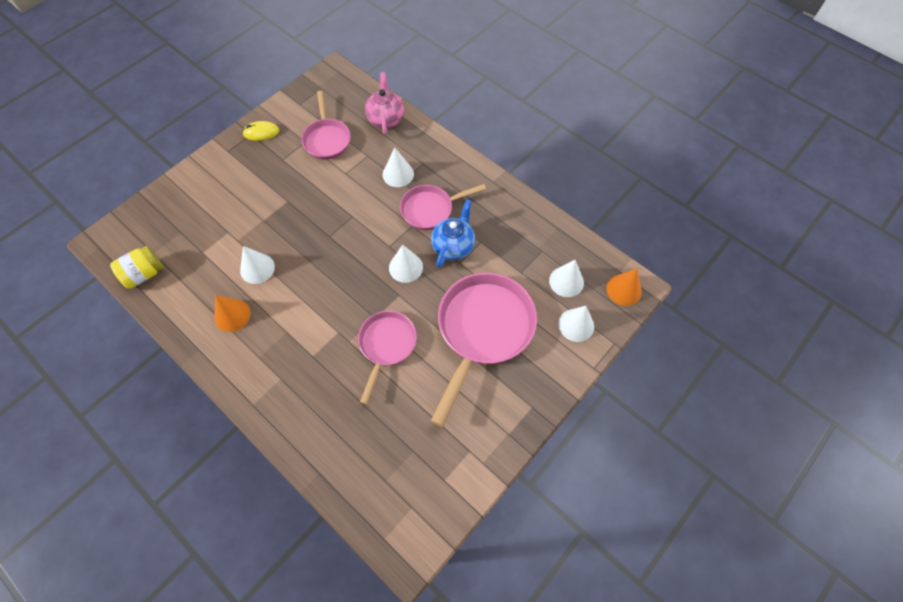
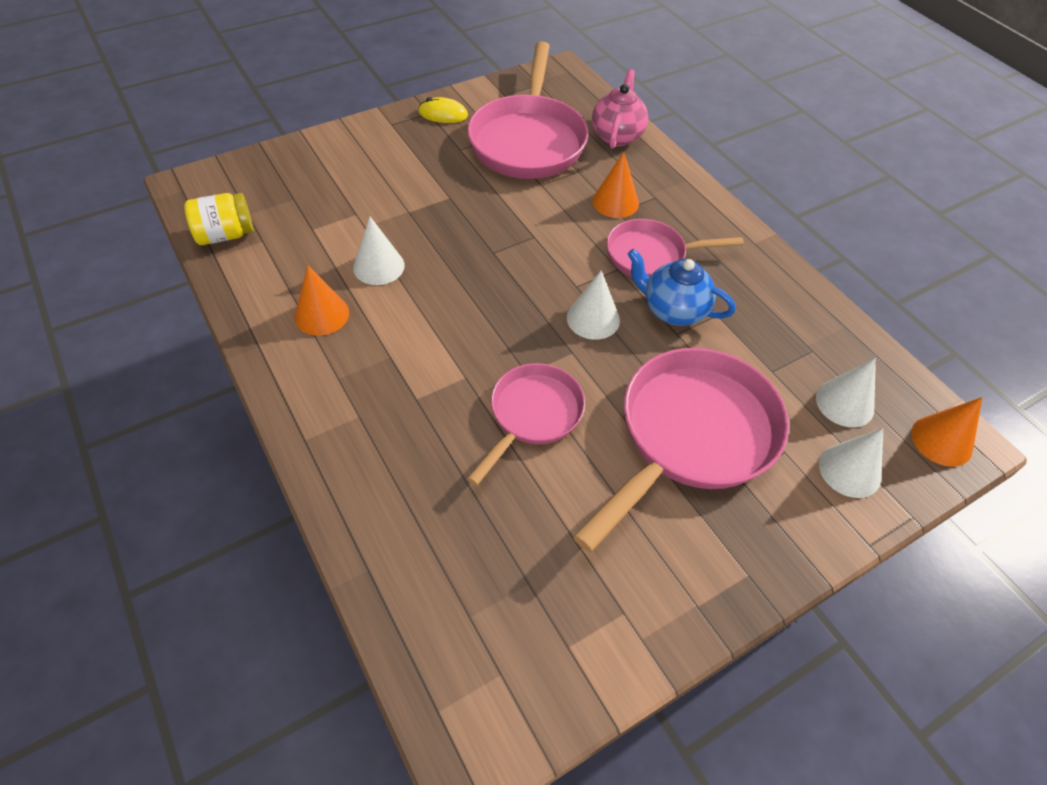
camera: 15 degrees right, 10 degrees down
(327, 139) = (528, 140): pink pan -> pink pan, size x1.70
(398, 174) = (615, 202): white cone -> orange cone
(453, 246) = (673, 310): blue teapot -> blue teapot turned 105 degrees counterclockwise

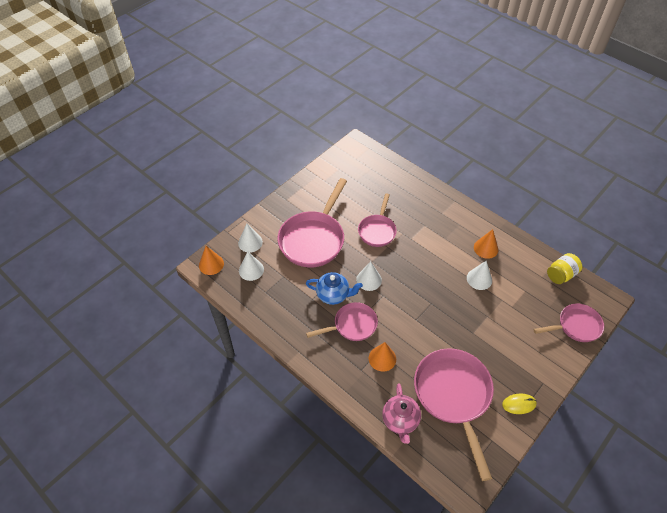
camera: 165 degrees right, 0 degrees up
(279, 166) = (576, 326): none -> pink pan

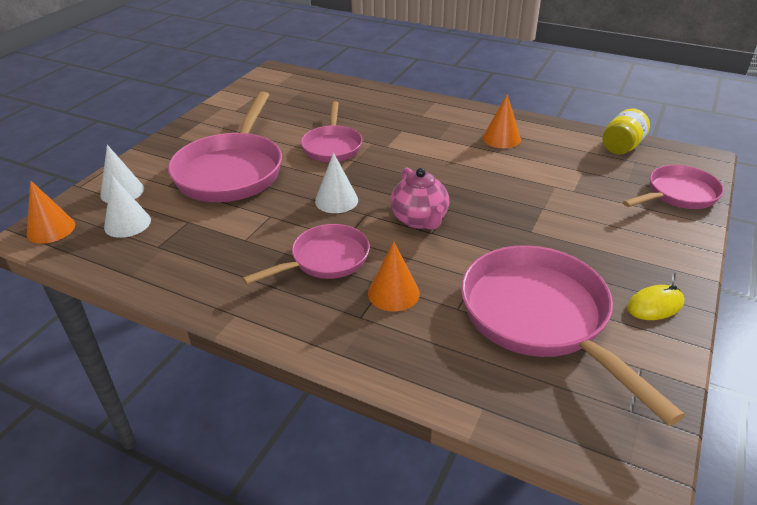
camera: 15 degrees left, 15 degrees down
(333, 295) = (281, 228): blue teapot -> none
(400, 420) = (461, 377): pink teapot -> pink teapot (419, 220)
(479, 279) = (508, 170): white cone -> none

